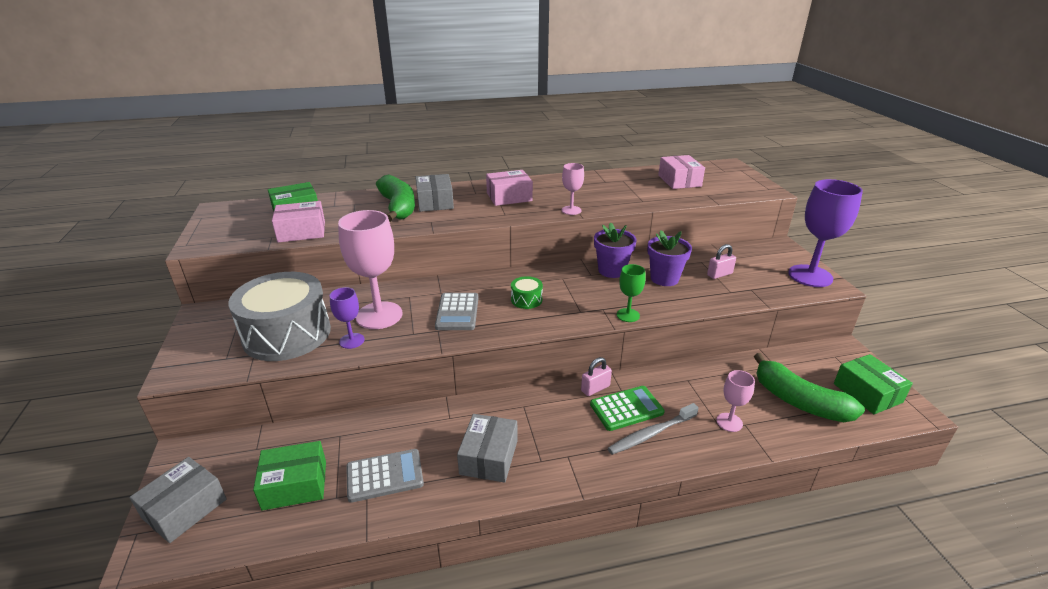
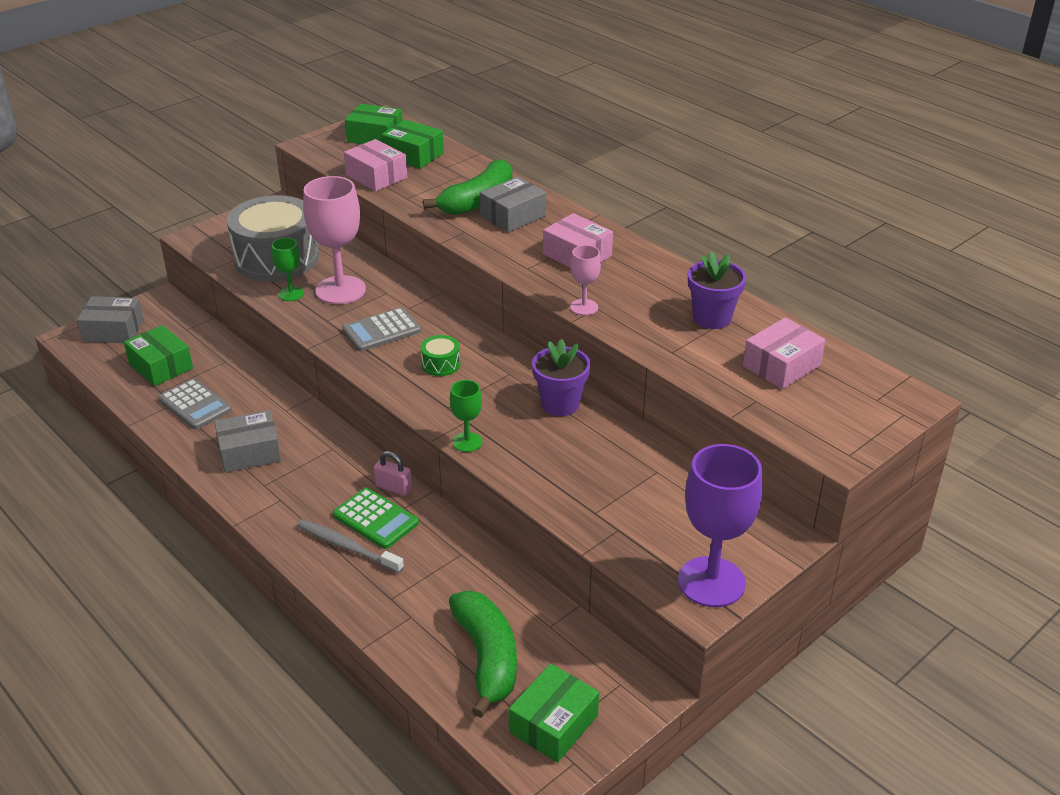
camera: 60 degrees right, 5 degrees up
(241, 218) = (375, 137): none -> green box
(352, 341) = (291, 294): purple goblet -> green goblet
(664, 278) = (578, 450): purple flower pot -> purple flower pot (712, 318)
(719, 274) = (634, 494): pink padlock -> none
(729, 422) = (405, 603): pink goblet -> none
(799, 401) = (487, 658): green banana -> green banana turned 150 degrees clockwise

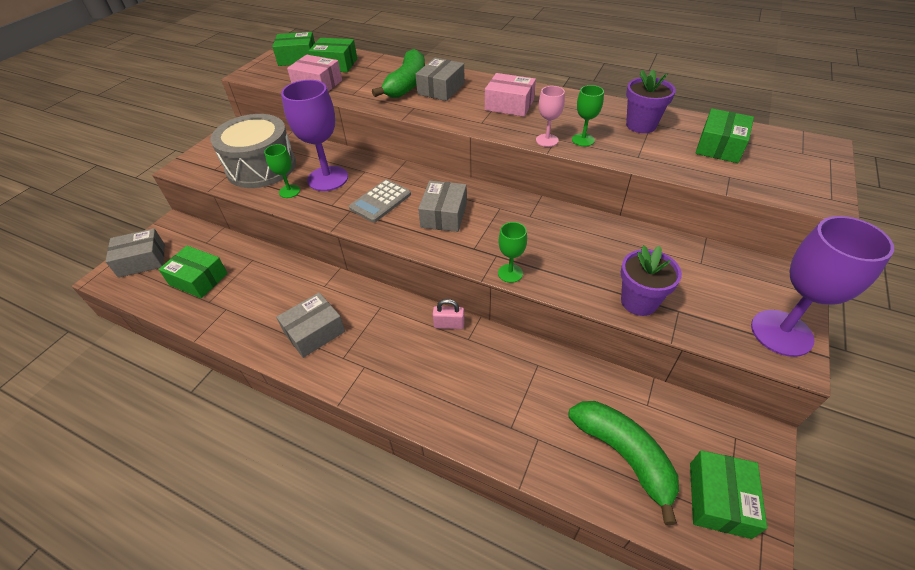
camera: 20 degrees left, 10 degrees up
(195, 405) = (245, 304): grey calculator -> none
(340, 290) = (328, 178): pink goblet -> purple goblet
(347, 547) = (446, 391): grey toothbrush -> none
(375, 519) = (452, 357): green calculator -> none
(440, 364) = (444, 215): green drum -> grey box
(560, 404) = (554, 221): purple flower pot -> purple flower pot (639, 302)
(626, 317) = (583, 140): none -> green goblet
(781, 366) = (719, 146): pink box -> green box

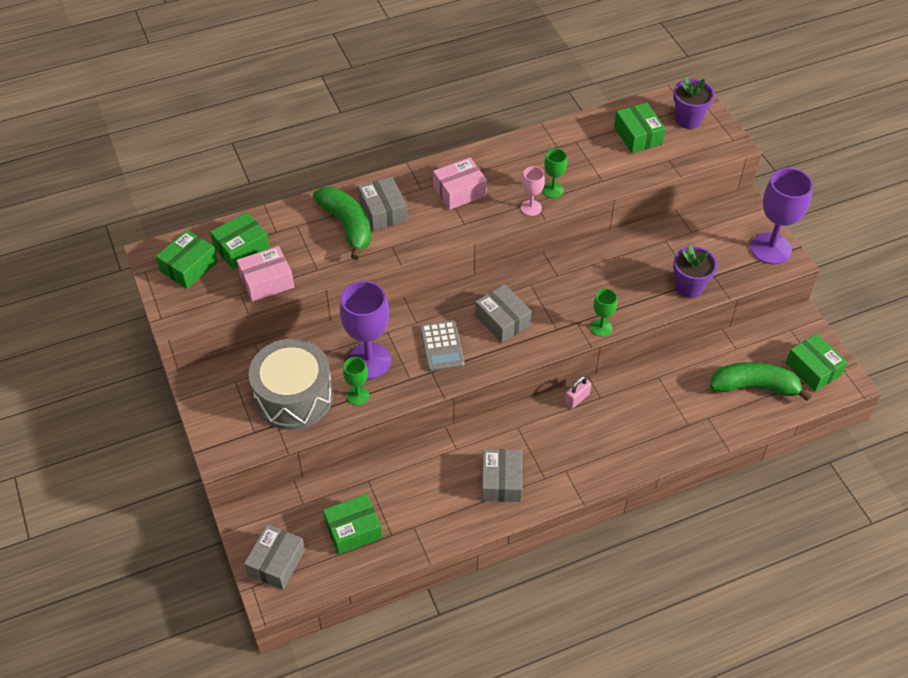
camera: 50 degrees left, 5 degrees up
(641, 125) = (572, 148): purple flower pot -> purple flower pot (688, 119)

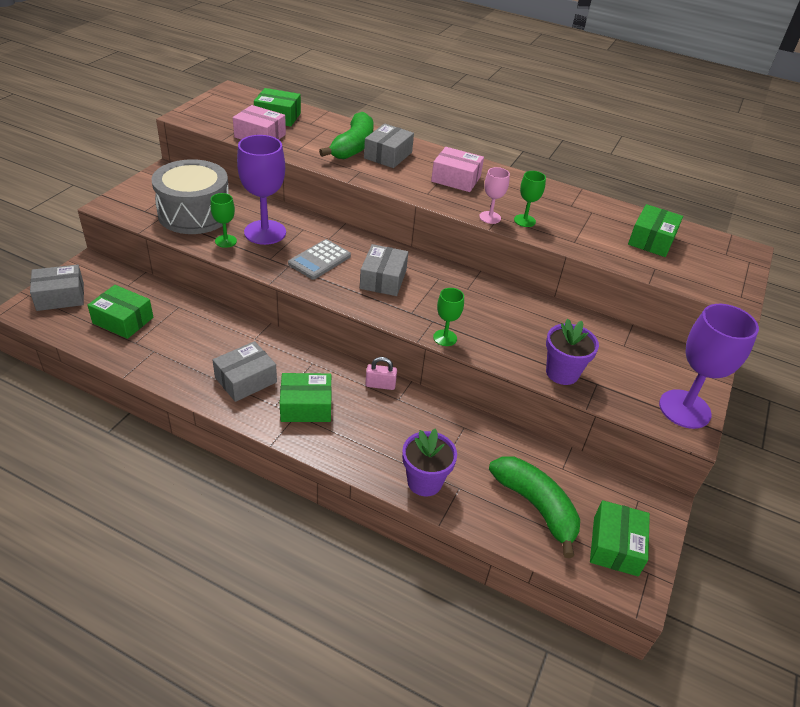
camera: 45 degrees right, 10 degrees down
(189, 267) = (237, 105): green box -> green box (306, 406)
(688, 119) = (716, 260): purple flower pot -> purple flower pot (424, 482)

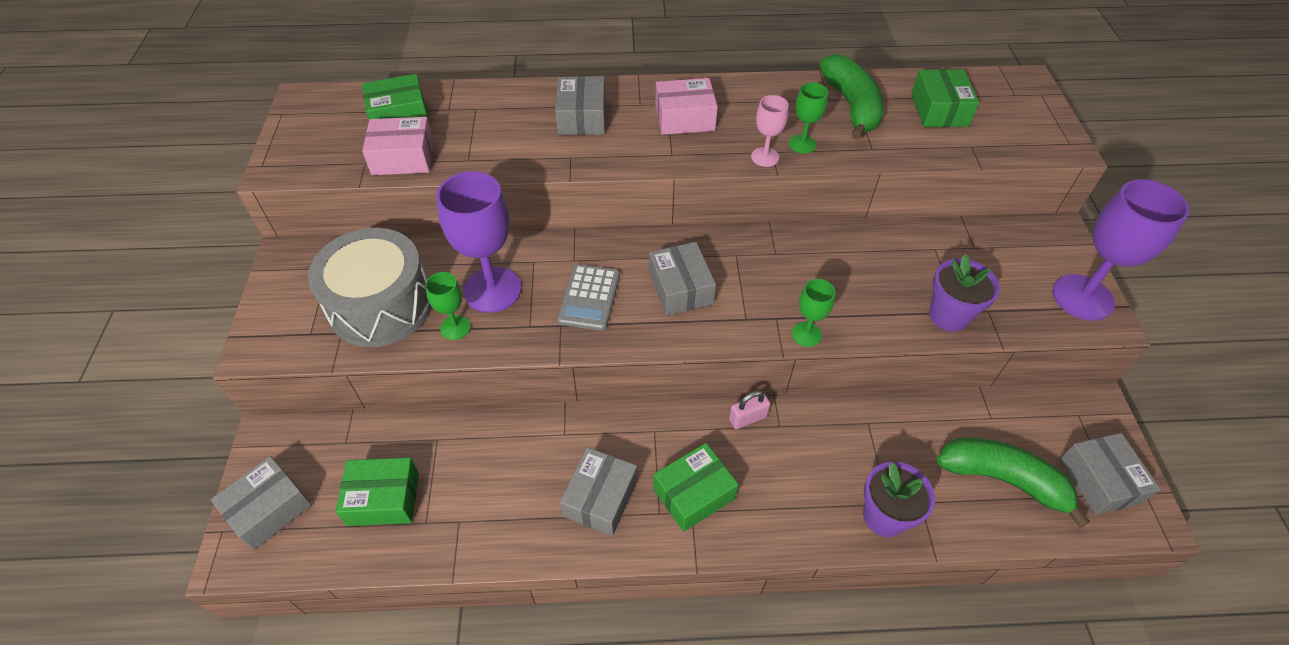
camera: 25 degrees left, 10 degrees up
(353, 146) = (531, 122): green banana -> green banana (851, 106)
(615, 546) = (1099, 481): green box -> grey box

